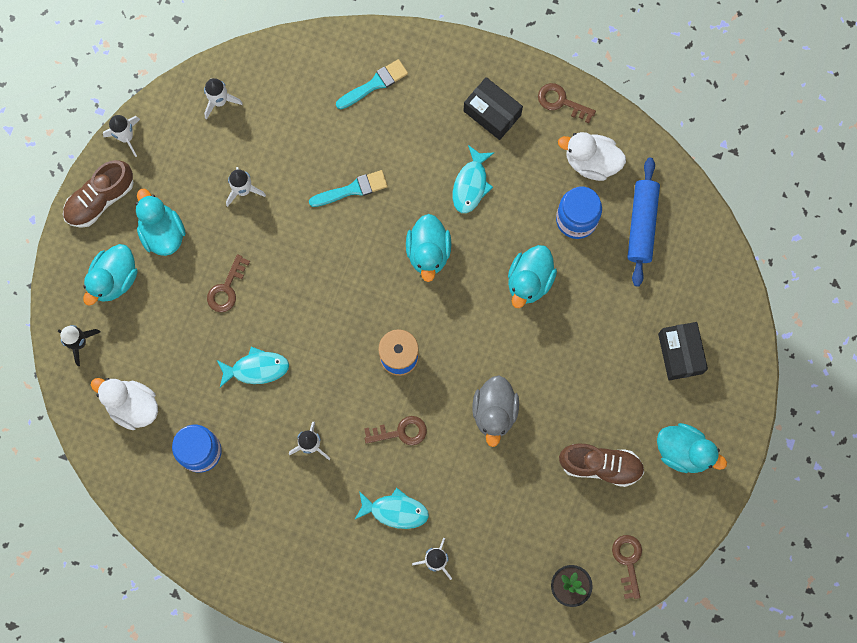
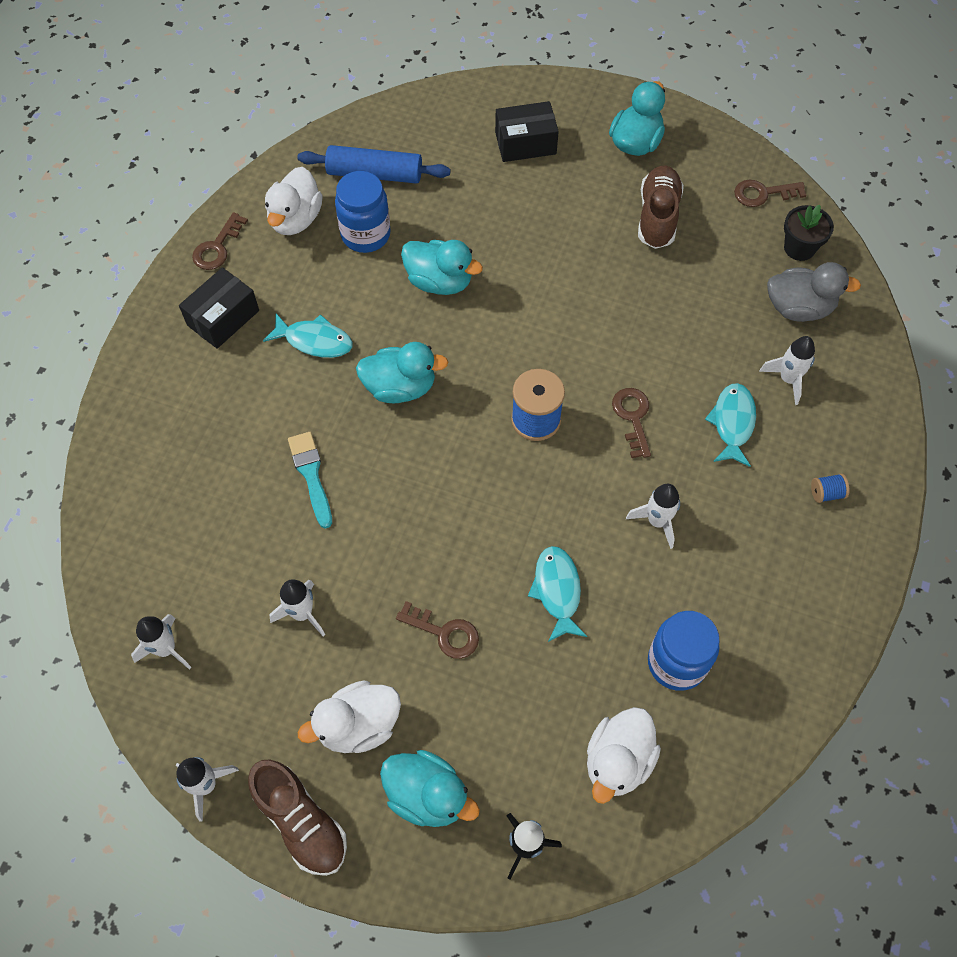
camera: 90 degrees left, 15 degrees down
(162, 232) = (358, 725): turquoise duck -> white duck
(333, 578) = (826, 493): none -> blue spool
(374, 84) = (167, 449): turquoise brush -> none
(494, 412) = (601, 318): grey duck -> grey duck (798, 308)

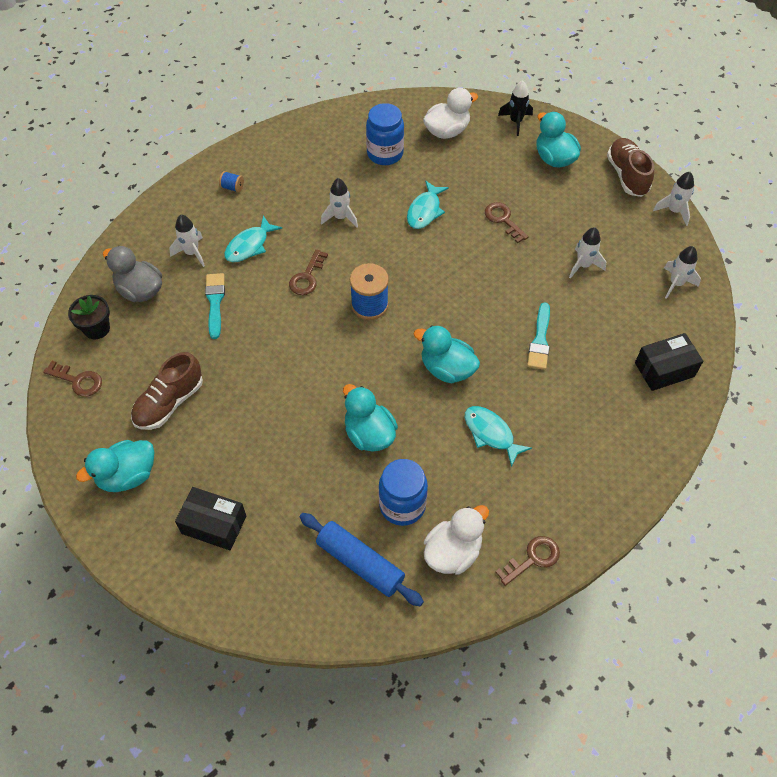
camera: 150 degrees left, 5 degrees down
(223, 318) = (554, 488): black box -> black box (664, 369)
(358, 725) = (576, 201): white duck -> none
(707, 335) = (215, 302): none -> turquoise brush

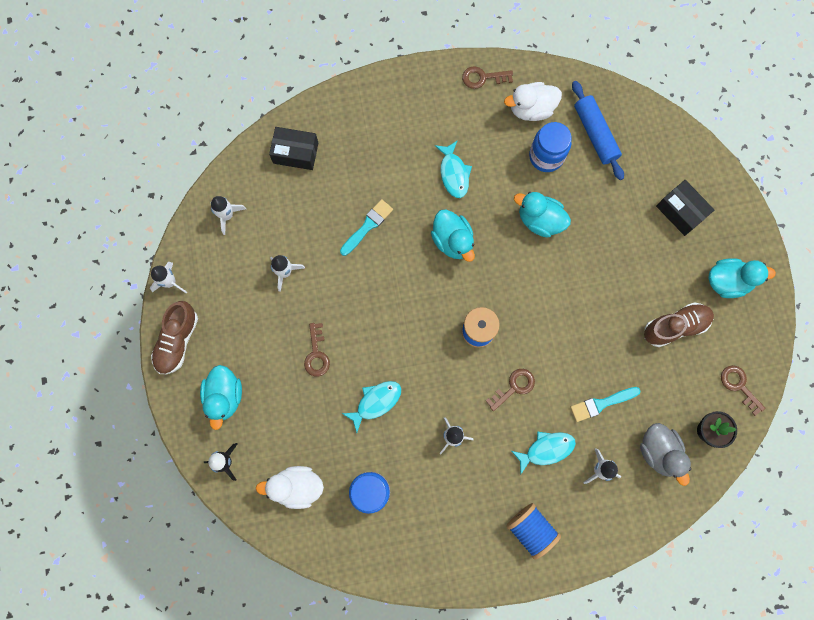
camera: 150 degrees left, 20 degrees up
(215, 302) = (601, 403): turquoise brush -> turquoise brush turned 45 degrees clockwise
(232, 187) = (530, 529): blue spool -> blue spool, size x2.05
(369, 434) = (540, 220): turquoise duck -> turquoise duck turned 120 degrees clockwise

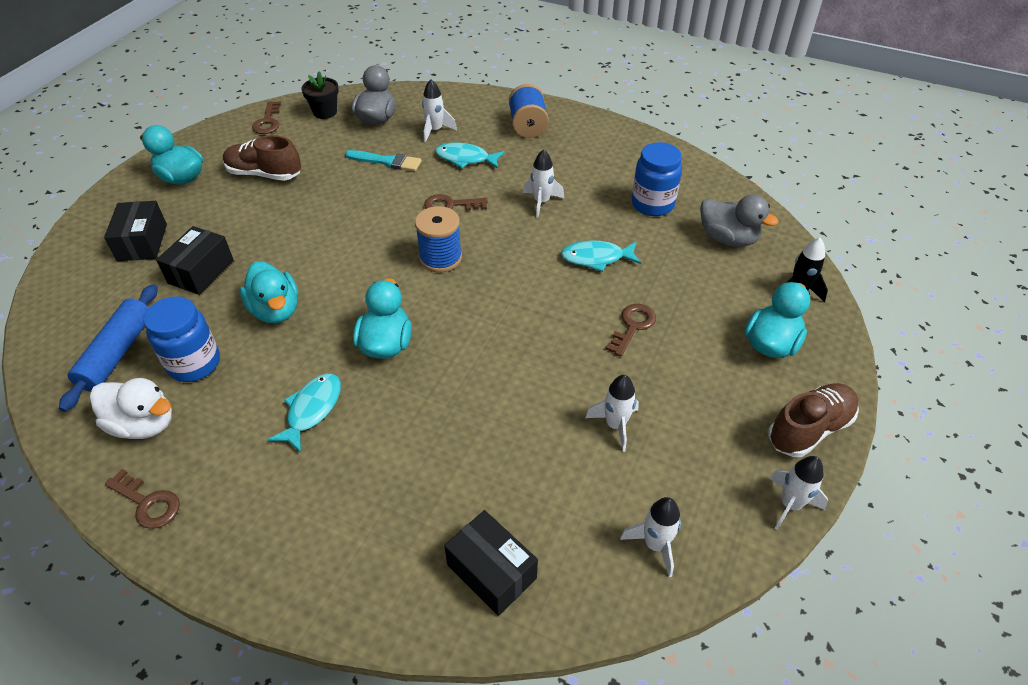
camera: 145 degrees left, 30 degrees down
(296, 487) = (727, 239): white duck -> grey duck
(367, 226) = (469, 416): turquoise brush -> none
(616, 216) = (201, 271): none -> black box

